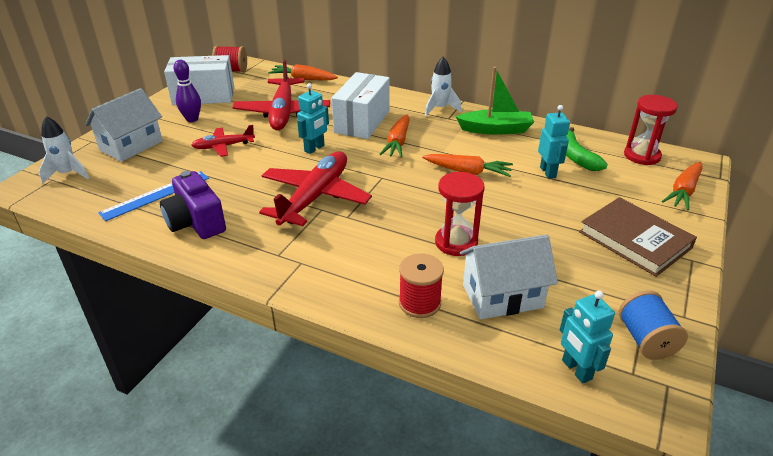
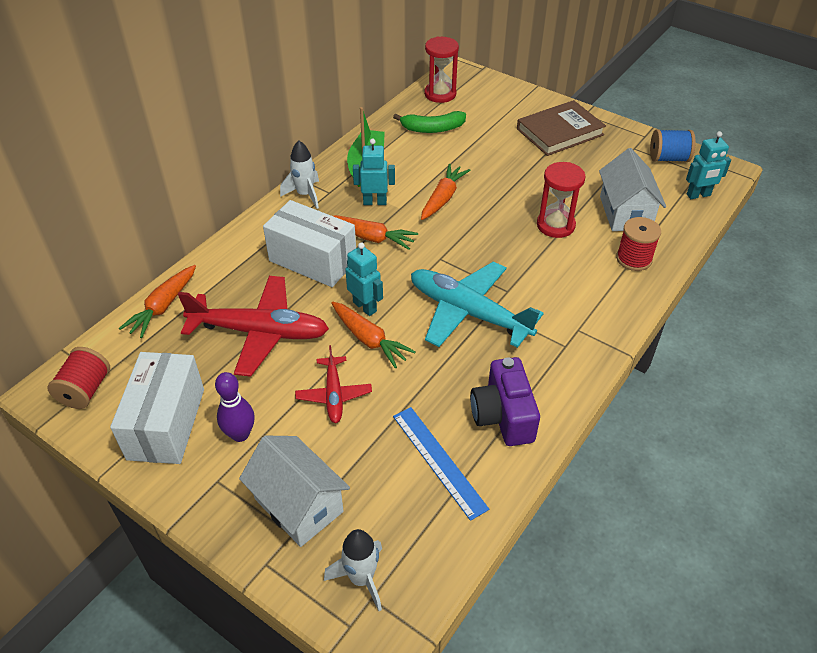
camera: 80 degrees left, 10 degrees up
(196, 222) = (503, 416): purple camera -> purple camera turned 105 degrees clockwise
(314, 197) = (469, 313): red plane -> turquoise plane
(548, 172) = (455, 150): turquoise robot -> turquoise robot (375, 202)
(683, 192) = (499, 91): orange carrot -> orange carrot (369, 340)

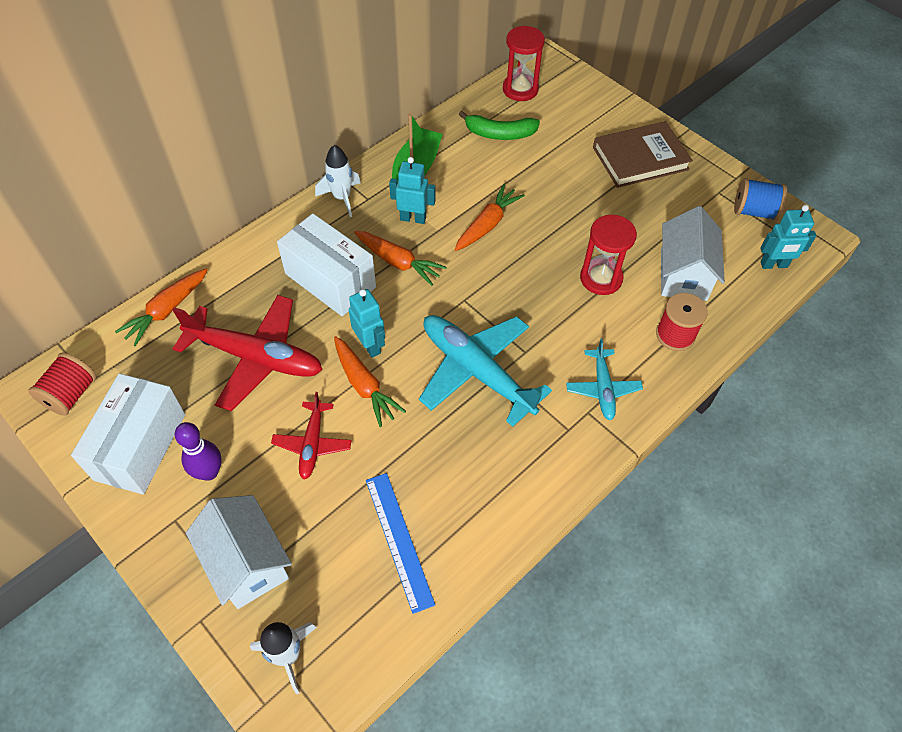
camera: 10 degrees right, 10 degrees up
(503, 416) = (479, 500): purple camera -> none
(585, 309) = (602, 388): none -> turquoise plane

